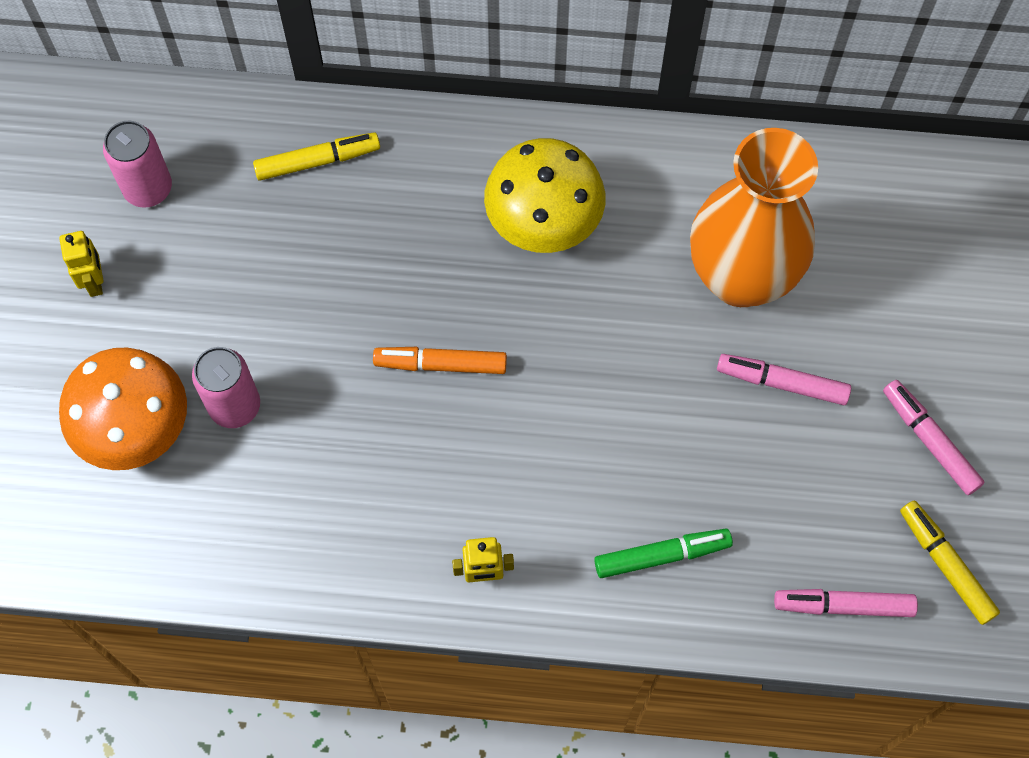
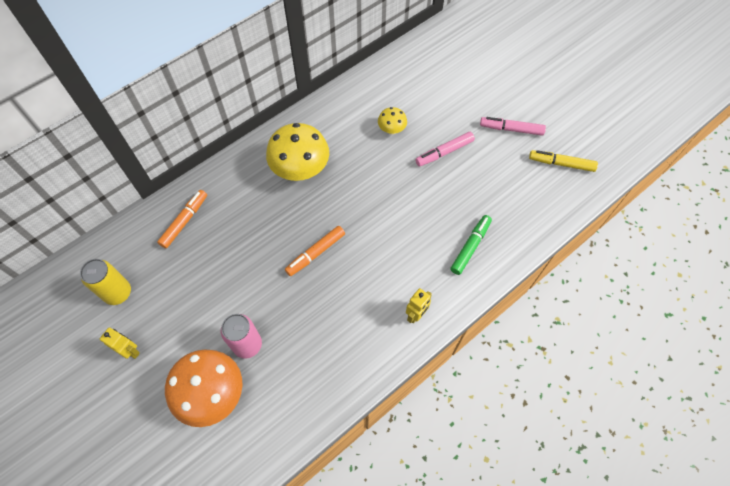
camera: 45 degrees left, 5 degrees down
(148, 188) = (118, 293): pink can -> yellow can
(317, 161) = (184, 221): yellow marker -> orange marker
(741, 277) = (391, 130): orange vase -> yellow mushroom
(843, 606) = (546, 207): pink marker -> none

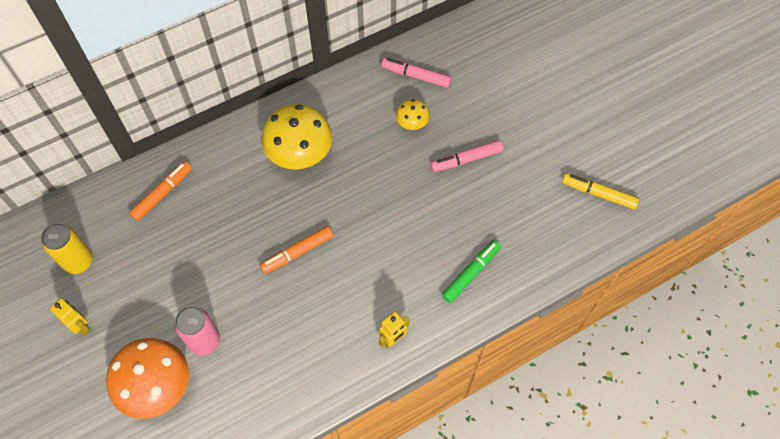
camera: 10 degrees right, 0 degrees up
(511, 129) = (550, 144): pink marker -> pink marker (416, 76)

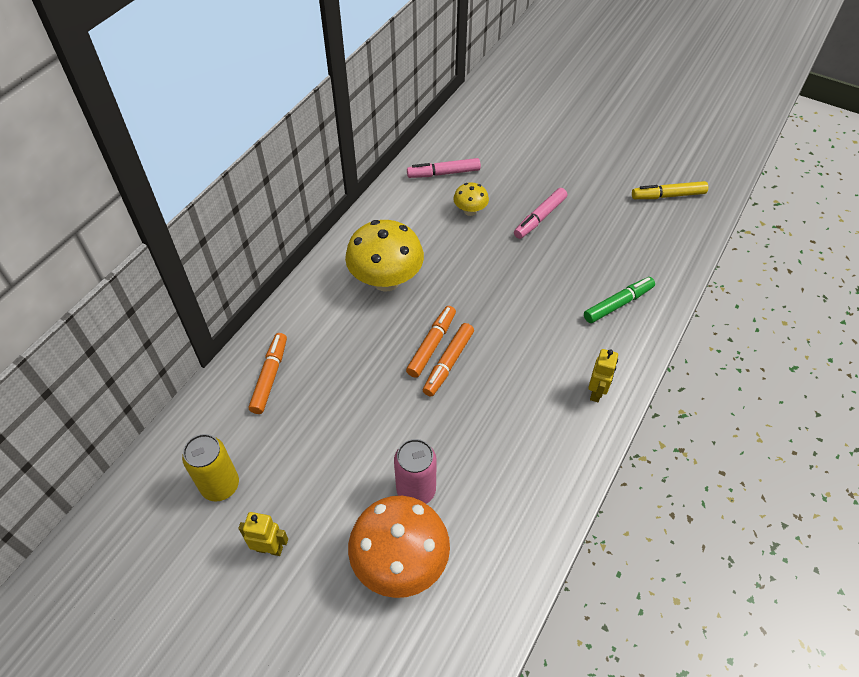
camera: 30 degrees left, 10 degrees down
(296, 230) = (431, 345): none -> orange marker
(471, 273) = (618, 304): green marker -> green marker turned 45 degrees clockwise

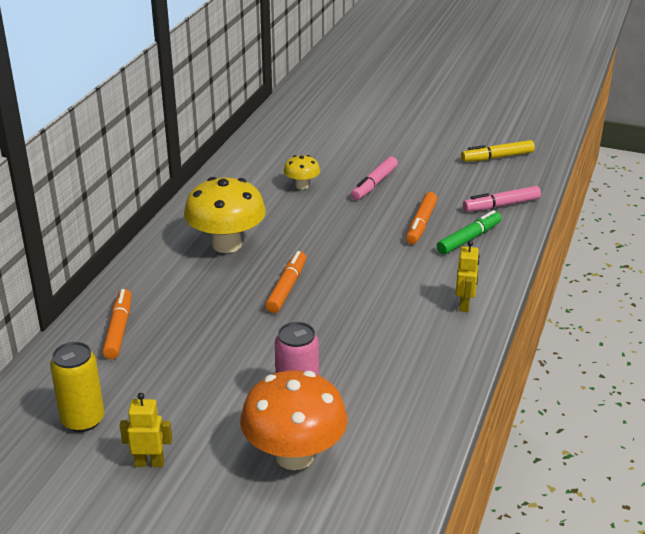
camera: 10 degrees left, 20 degrees down
(443, 173) = (267, 161): pink marker -> pink marker (501, 205)
(448, 363) = (307, 299): orange marker -> orange marker (421, 224)

